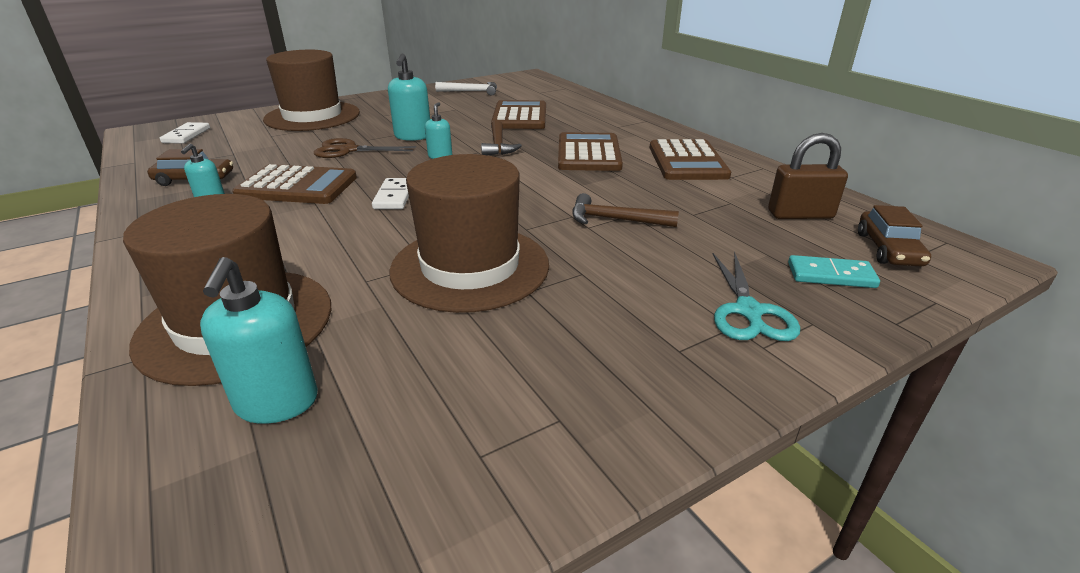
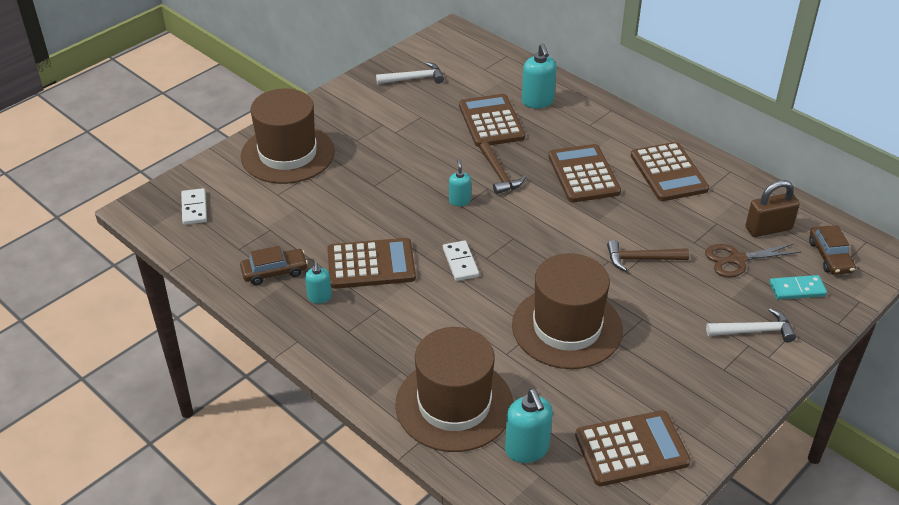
camera: 15 degrees left, 10 degrees up
(348, 150) = (371, 205): brown scissors -> brown scissors (737, 259)
(413, 136) = (413, 173): turquoise soap dispenser -> turquoise soap dispenser (537, 102)
(450, 440) = (631, 449): none -> brown calculator
(748, 311) = (754, 331): turquoise scissors -> white hammer

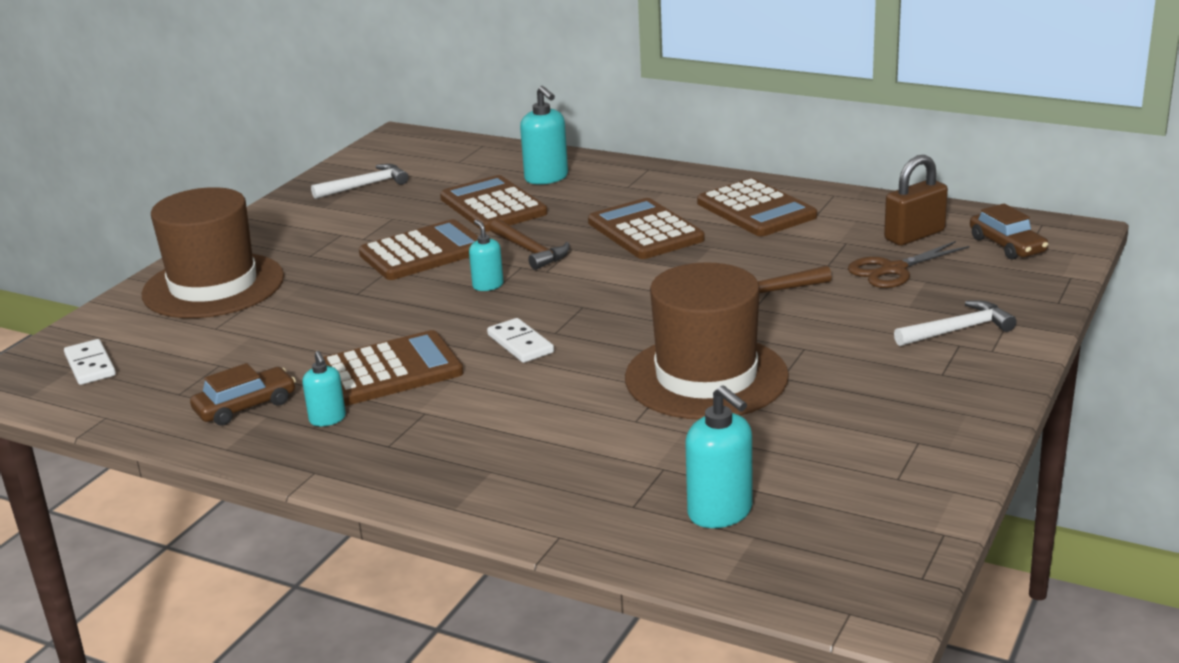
camera: 15 degrees left, 15 degrees down
(454, 404) = (587, 489): brown hat -> none
(631, 449) = (868, 479): brown calculator -> brown calculator (423, 252)
(797, 289) = (986, 282): turquoise domino -> none

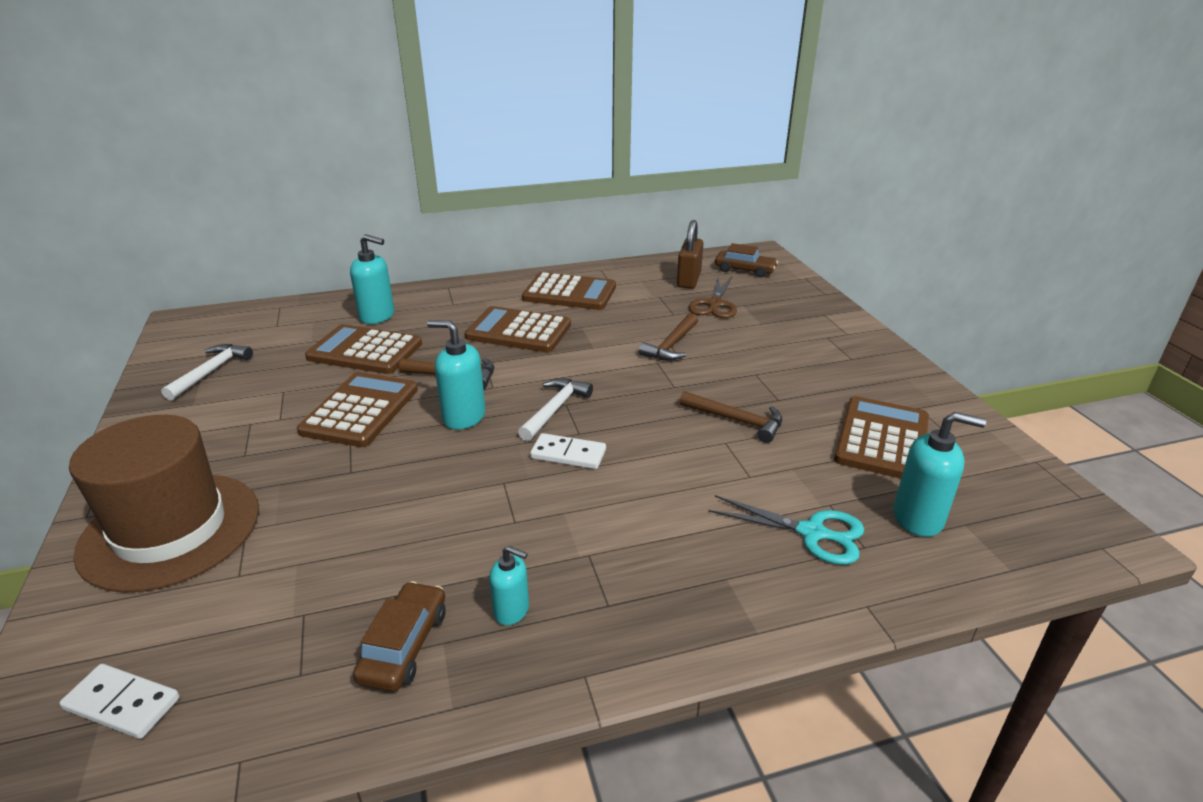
camera: 45 degrees left, 5 degrees up
(390, 371) = (496, 530): brown calculator -> brown calculator (882, 439)
(488, 285) = (463, 417): turquoise soap dispenser -> turquoise soap dispenser, size x1.66
(608, 478) = (812, 533): none -> turquoise scissors
(706, 377) = (736, 420): brown hat -> brown hammer
(957, 330) = (811, 328): white hammer -> white hammer (555, 409)

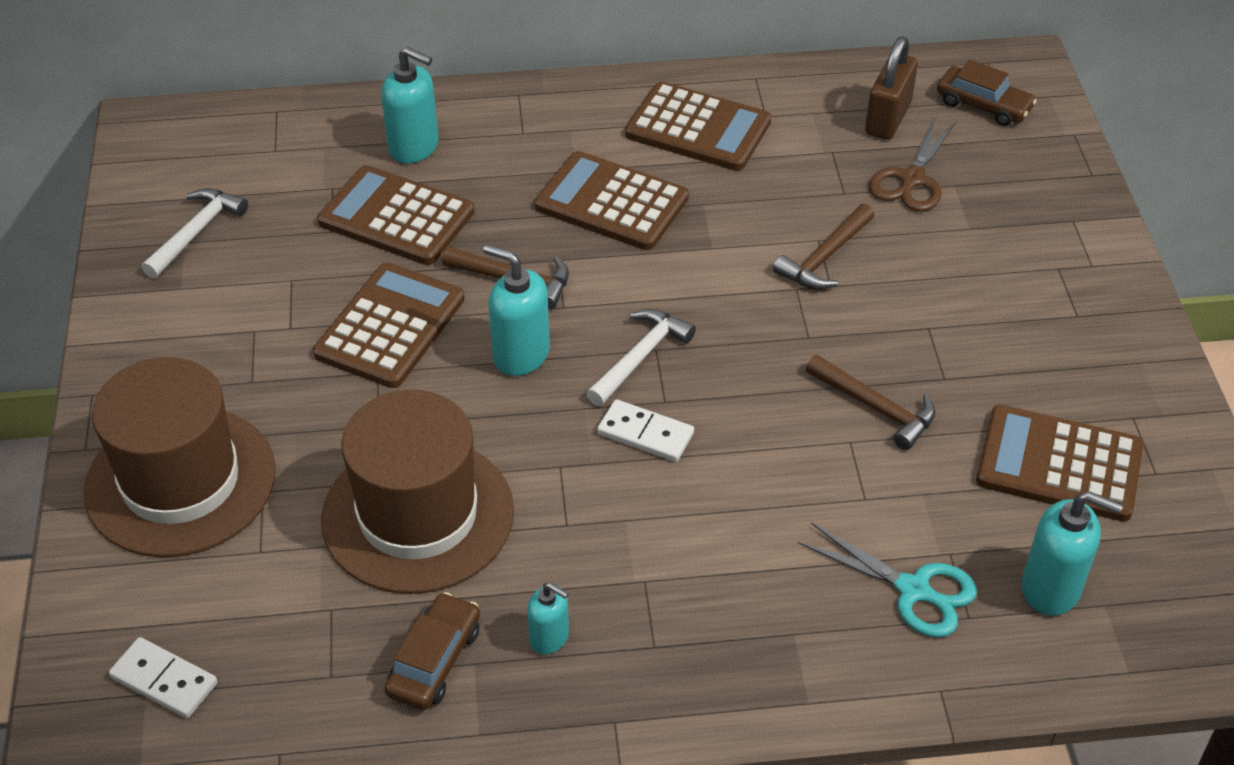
camera: 10 degrees right, 15 degrees up
(385, 530) = (418, 515): none -> brown hat
(882, 439) = (1059, 464): brown calculator -> brown calculator turned 105 degrees counterclockwise

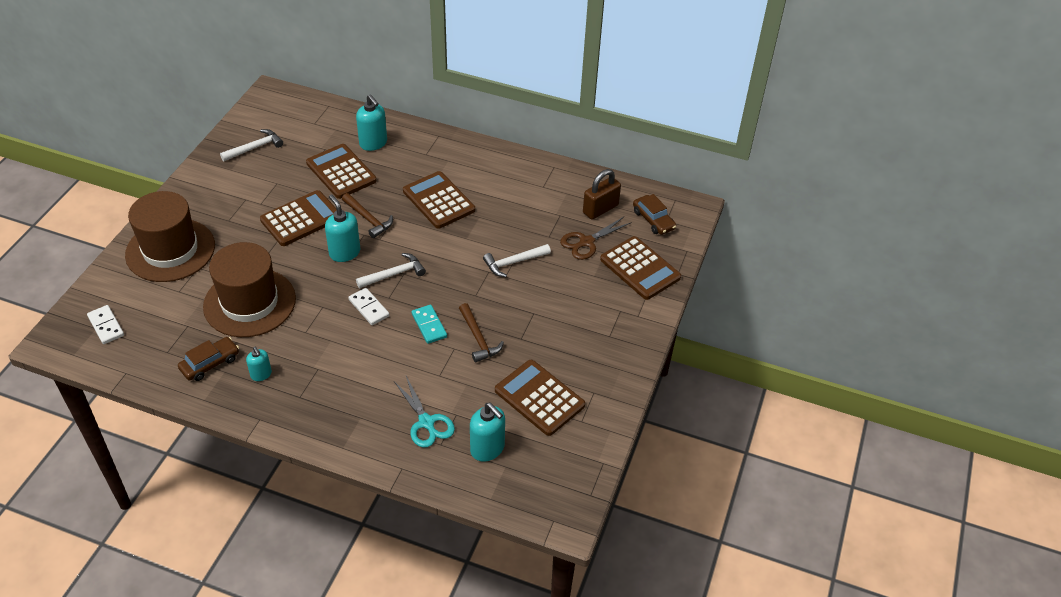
camera: 25 degrees right, 0 degrees up
(698, 128) = (506, 181): brown calculator -> brown calculator (640, 268)
(775, 420) = (429, 325): none -> turquoise domino
(825, 257) = (514, 262): brown hammer -> white hammer

